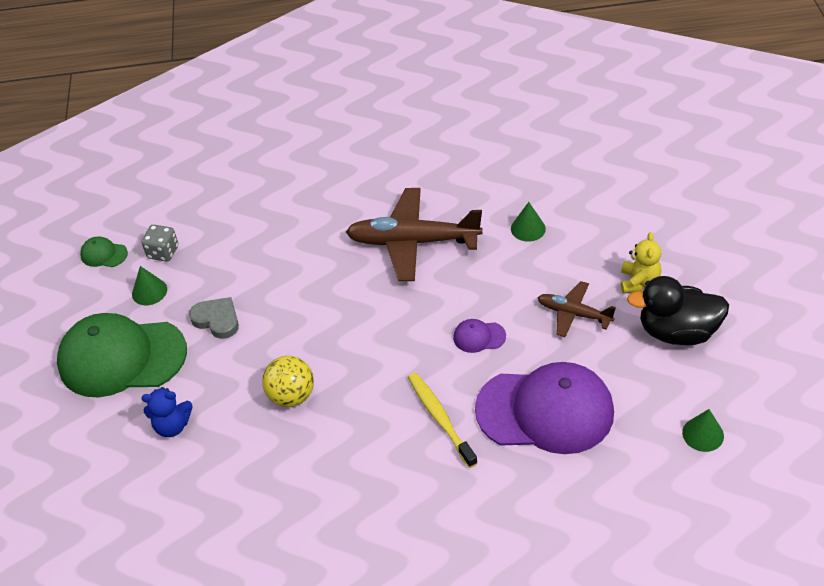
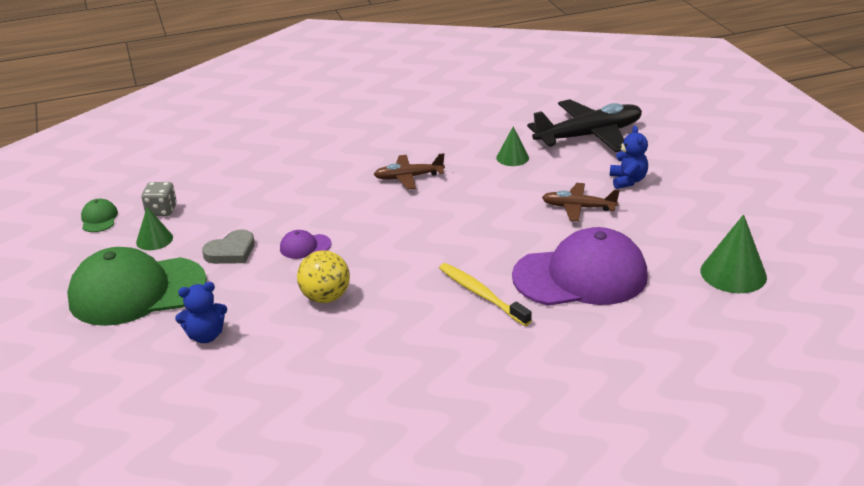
camera: 15 degrees left, 15 degrees down
(104, 254) = (99, 218): green cap -> green cap turned 75 degrees clockwise
(217, 320) = (231, 252): grey heart -> grey heart turned 120 degrees clockwise
(412, 242) = (408, 177): brown plane -> brown plane, size x0.55
(479, 337) = (496, 233): purple cap -> purple cap (305, 246)
(620, 207) = (589, 136): none -> black plane
(639, 282) = (627, 181): yellow teddy bear -> blue teddy bear
(677, 332) = (677, 209): black duck -> none
(703, 434) = (733, 273): green cone -> green cone, size x1.64

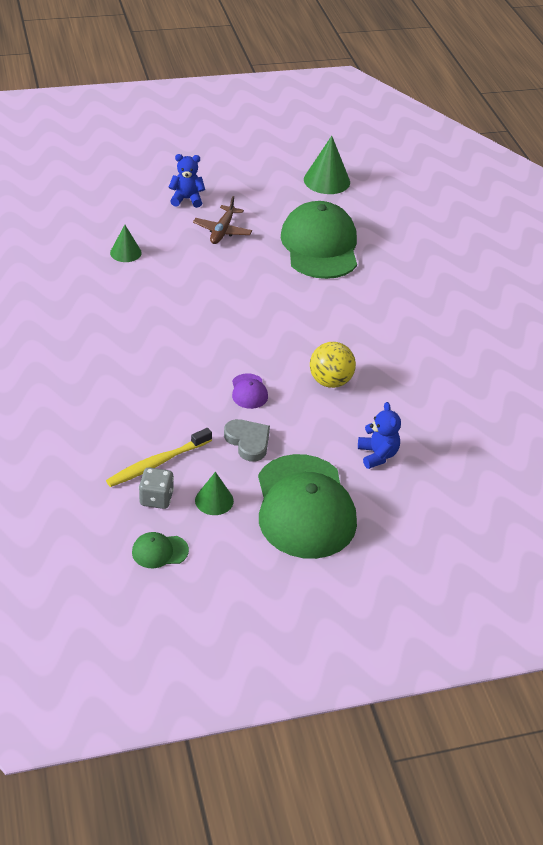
camera: 90 degrees left, 10 degrees up
(408, 177) = (141, 318): brown plane -> none
(481, 294) = (337, 297): yellow toothbrush -> yellow toothbrush (157, 463)
(580, 276) = (320, 246): purple cap -> green cap
(589, 136) = (101, 204): black plane -> none

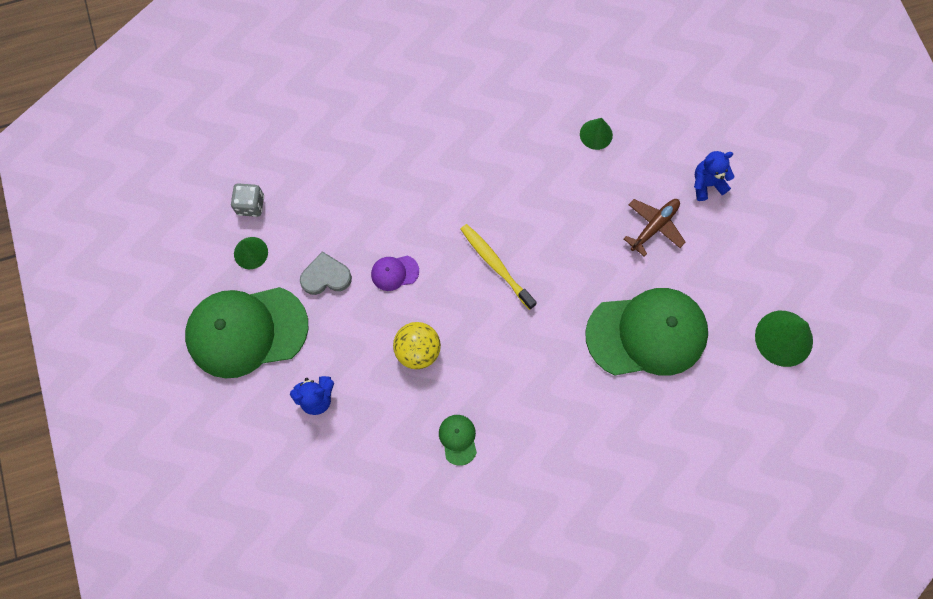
camera: 90 degrees right, 30 degrees up
(157, 463) = (293, 201): yellow toothbrush -> yellow toothbrush (496, 265)
(159, 551) = (191, 214): green cap -> green cap (458, 439)
(187, 199) = (707, 184): blue teddy bear -> blue teddy bear turned 105 degrees counterclockwise
(222, 231) = (654, 226): brown plane -> brown plane turned 120 degrees clockwise
(248, 441) = (326, 276): grey heart -> grey heart turned 150 degrees counterclockwise

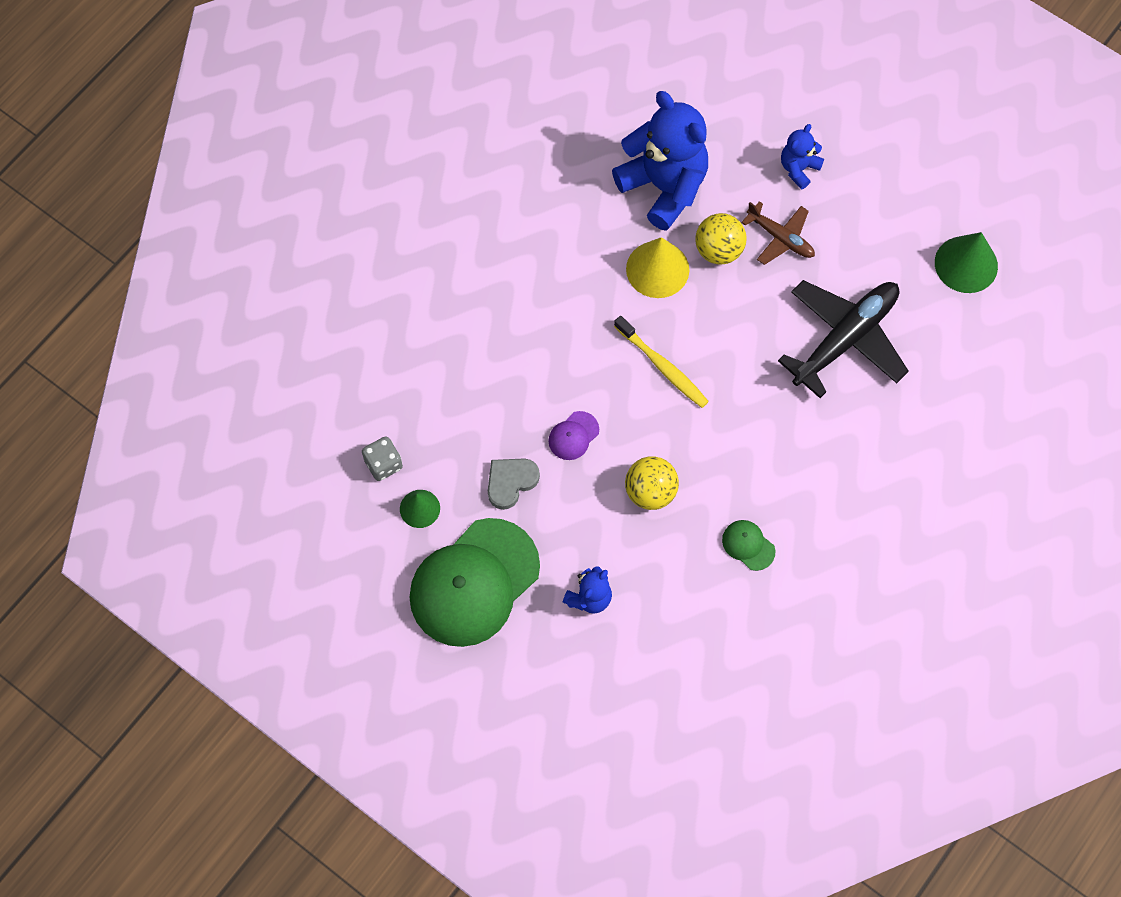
camera: 35 degrees left, 5 degrees down
(496, 265) = (662, 367): yellow toothbrush -> yellow toothbrush turned 150 degrees counterclockwise
(546, 191) = (657, 269): none -> yellow cone
(596, 134) = (664, 186): green cone -> blue teddy bear
(601, 206) = (718, 250): none -> yellow ball
(647, 334) = (845, 339): green cap -> black plane
(654, 226) = (780, 238): brown plane -> brown plane turned 120 degrees clockwise

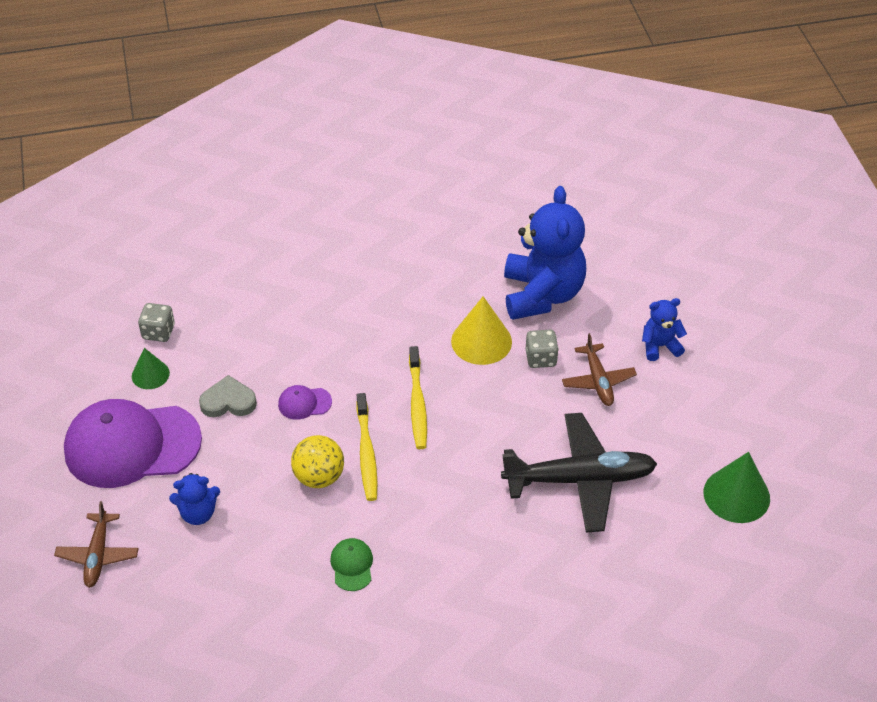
camera: 40 degrees right, 20 degrees down
(474, 583) = (132, 445): green cap -> purple cap
(549, 694) = (98, 555): none -> brown plane
(666, 442) = (366, 453): none -> yellow toothbrush
(718, 250) = (541, 358): yellow ball -> grey dice

